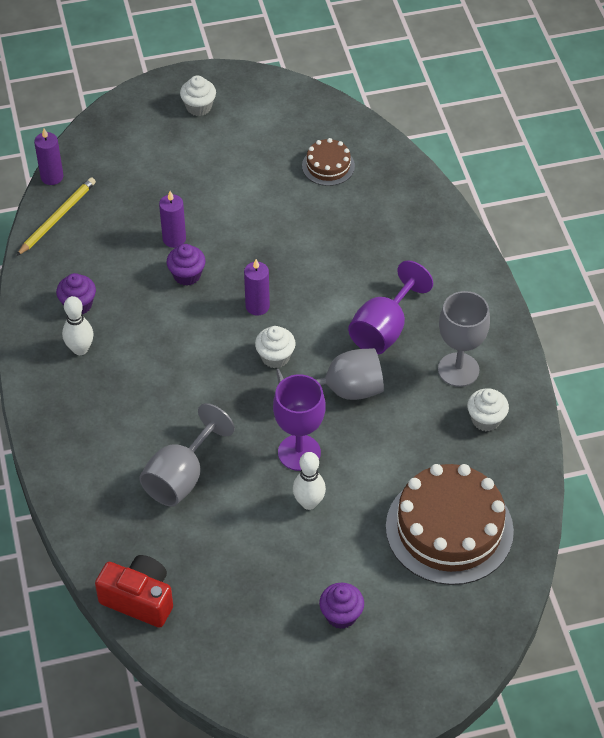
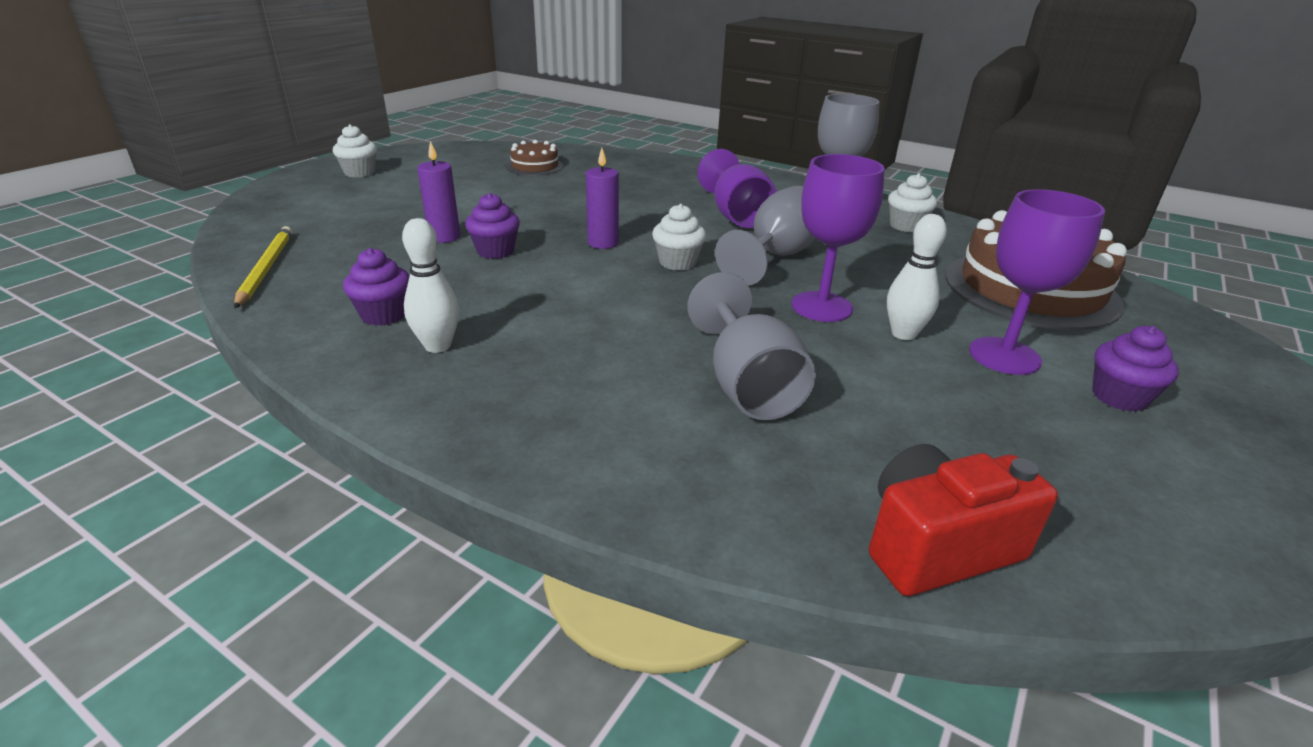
camera: 45 degrees left, 20 degrees down
(52, 177) = (223, 247): purple candle -> none
(334, 554) = (1004, 356): none -> purple goblet

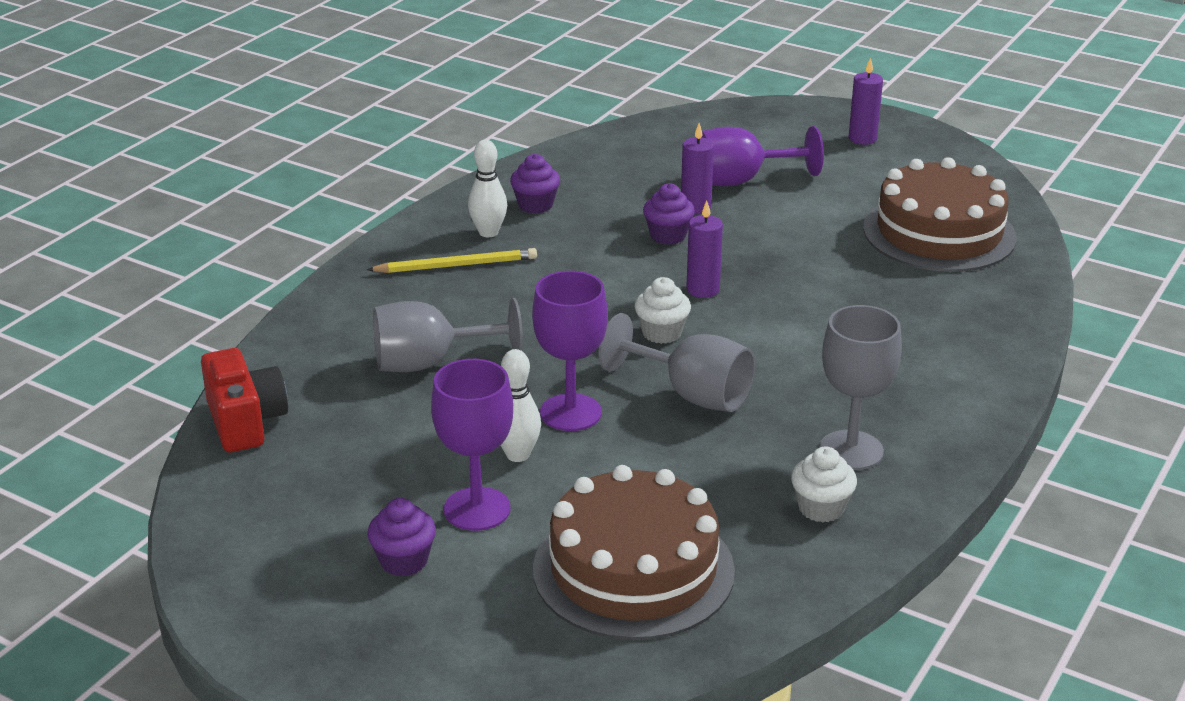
camera: 90 degrees right, 0 degrees up
(266, 268) = (610, 146): yellow pencil -> yellow pencil (456, 265)
(359, 173) = (862, 138): white cupcake -> purple candle
(535, 166) = (939, 233): brown cake -> brown cake, size x2.06
(736, 216) = (813, 374): purple goblet -> purple goblet (741, 180)

